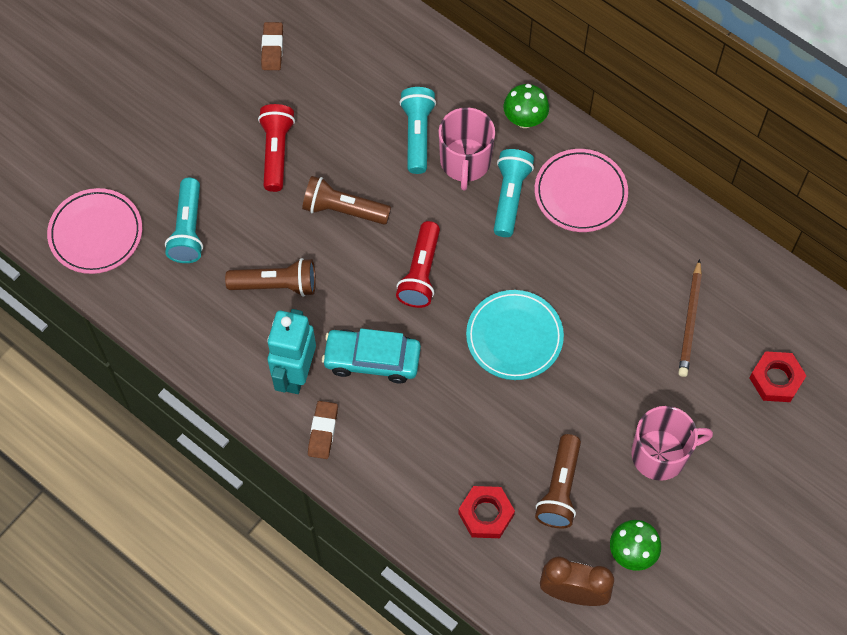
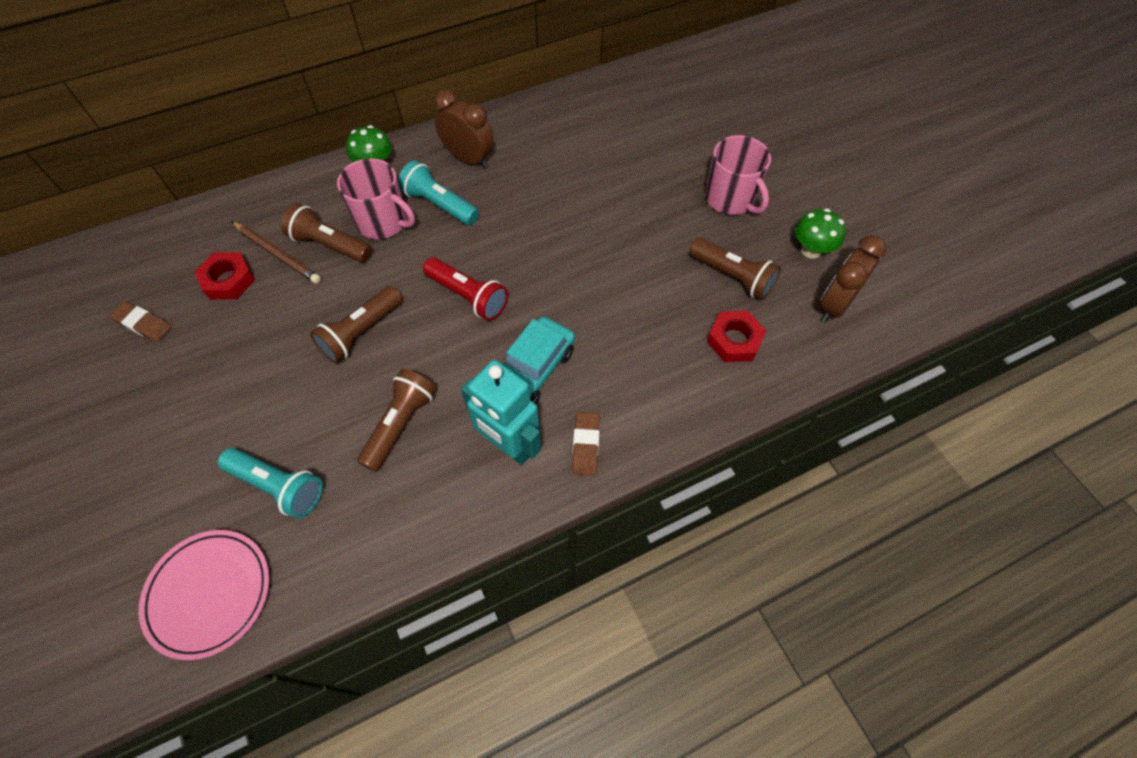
camera: 65 degrees left, 5 degrees down
(276, 152) = (256, 365): red flashlight -> none
(323, 431) = (585, 445): brown eraser -> brown eraser turned 60 degrees clockwise
(417, 134) = (330, 245): turquoise flashlight -> brown flashlight
(514, 337) = (573, 253): turquoise plate -> none
(580, 193) = (469, 159): pink plate -> brown clock
(660, 454) = (730, 199): pink mug -> pink mug turned 135 degrees clockwise
(690, 321) = (623, 138): brown pencil -> brown pencil (277, 254)
(776, 379) = (699, 110): red nut -> red nut (228, 280)

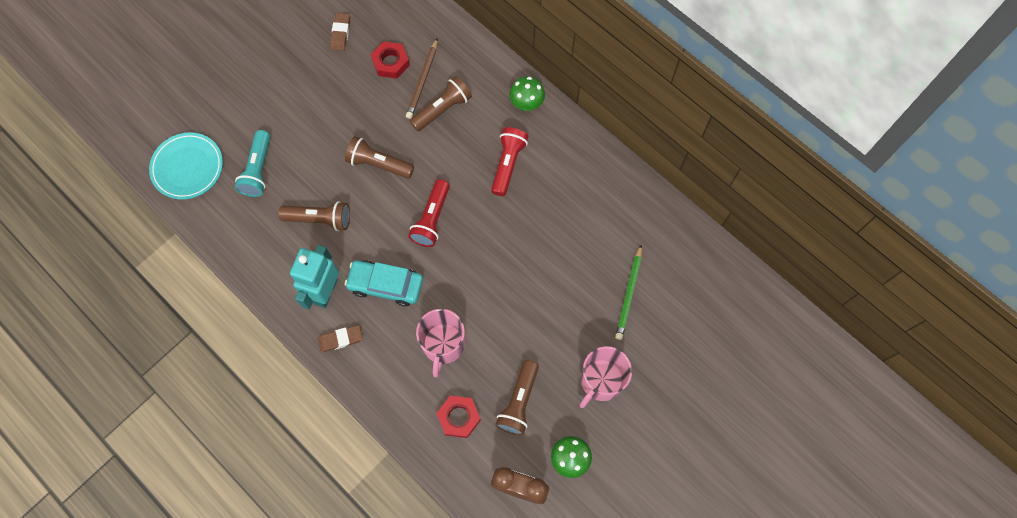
camera: 70 degrees right, 10 degrees up
(209, 594) = (187, 167): pink plate -> turquoise plate
(330, 245) = (443, 109): brown flashlight -> brown flashlight turned 45 degrees clockwise
(383, 222) = (476, 133): pink mug -> pink mug (443, 344)
(439, 204) = (508, 164): turquoise flashlight -> red flashlight
(469, 159) = (563, 165): brown clock -> none
(642, 150) = (629, 294): none -> green pencil

